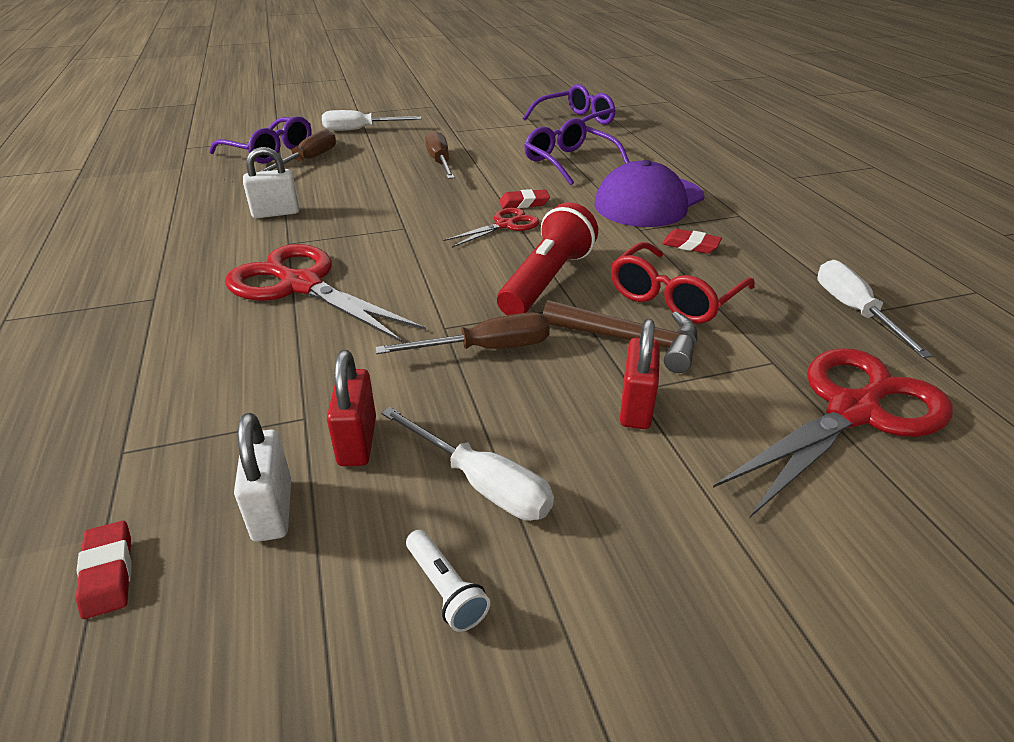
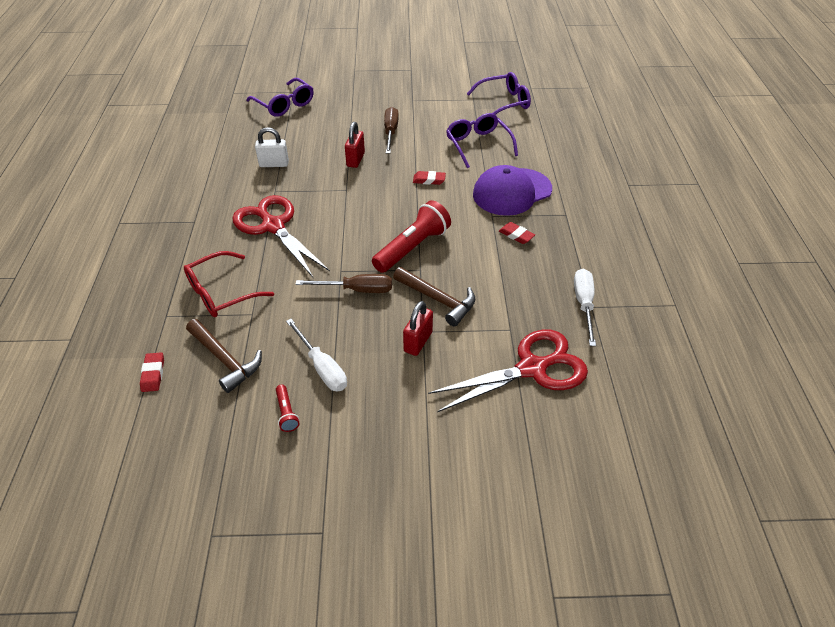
camera: 15 degrees right, 10 degrees up
(272, 509) = (225, 360): white padlock -> brown hammer
(308, 160) = (307, 117): brown screwdriver -> none
(357, 441) = (272, 332): red padlock -> red padlock (355, 159)
(360, 130) = (349, 90): white screwdriver -> none
(445, 589) = (286, 413): white flashlight -> red flashlight
(505, 225) = (408, 198): red scissors -> none
(673, 297) = (481, 274): red glasses -> red glasses (221, 293)

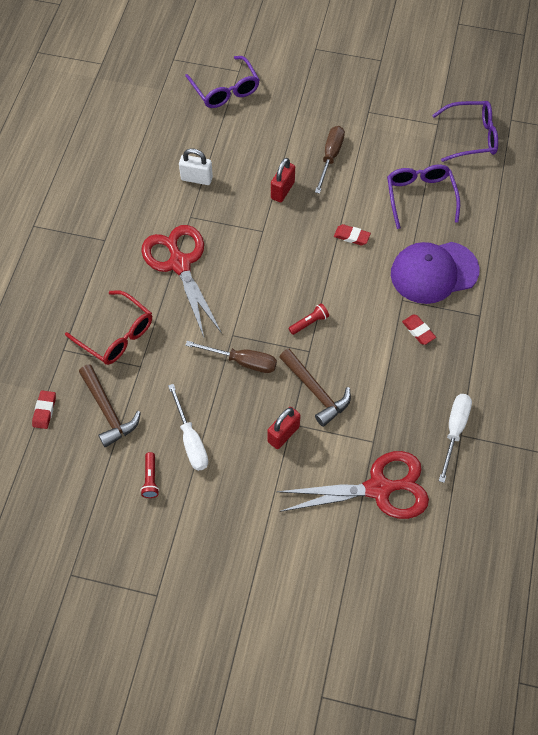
camera: 15 degrees right, 15 degrees up
(221, 293) = (116, 335): red glasses -> red glasses turned 120 degrees counterclockwise
(412, 247) = (309, 322): red flashlight -> red flashlight, size x0.46

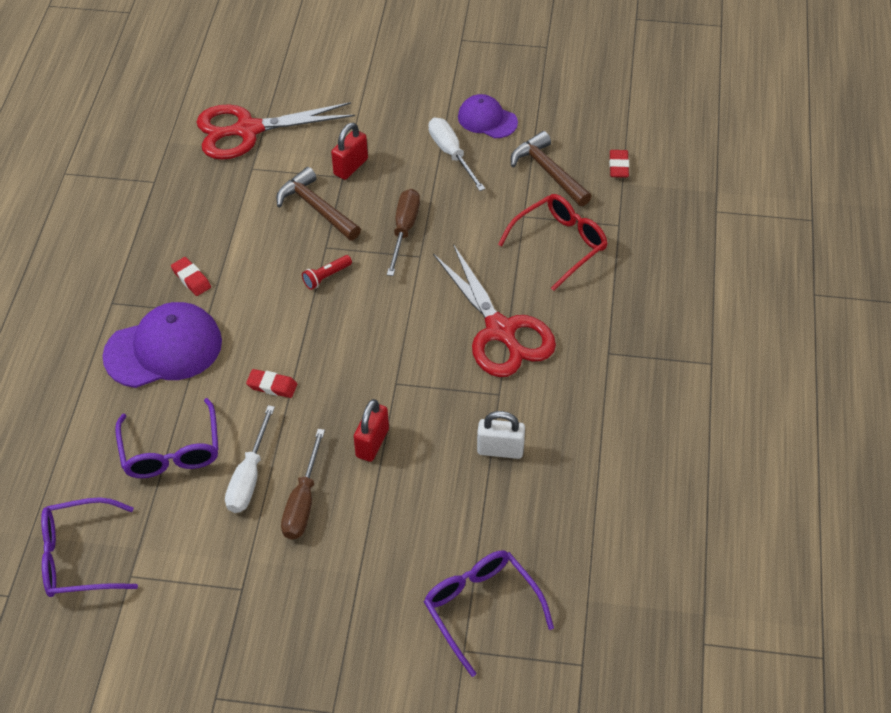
camera: 175 degrees right, 10 degrees down
(116, 335) = (560, 244): red glasses -> red glasses turned 105 degrees clockwise
(150, 479) = (487, 119): red flashlight -> purple cap
(242, 361) = (404, 230): brown screwdriver -> brown screwdriver turned 90 degrees clockwise
(454, 430) = (161, 184): white screwdriver -> white screwdriver (249, 476)

